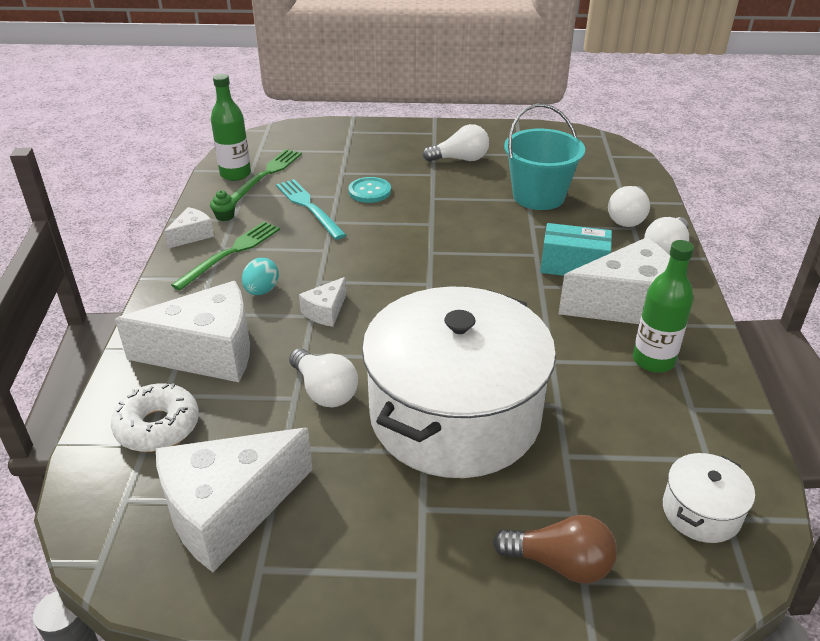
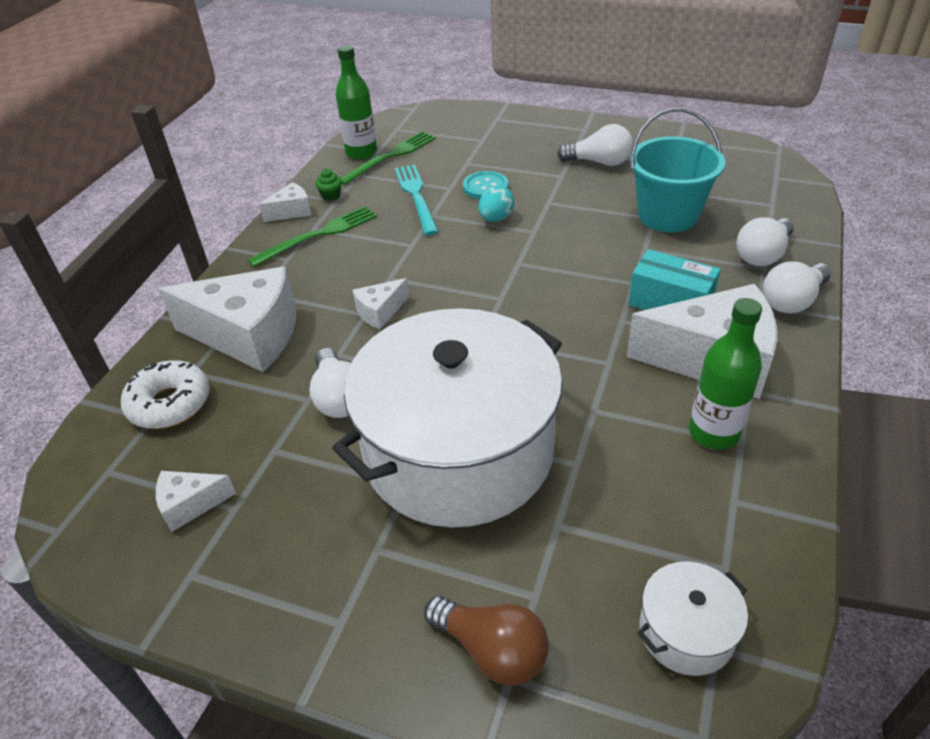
camera: 20 degrees right, 5 degrees up
(227, 511) = (190, 505): white cheese -> white cheese, size x0.46
(261, 291) = (329, 279): turquoise egg -> turquoise egg (496, 219)

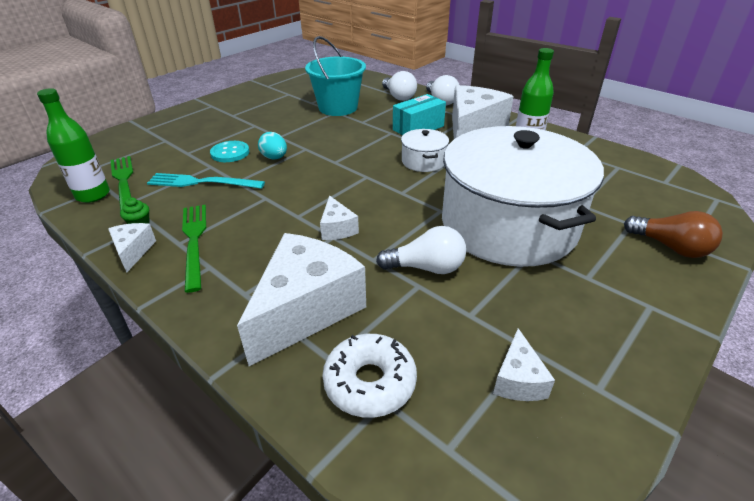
camera: 70 degrees left, 5 degrees down
(492, 650) = (671, 247): brown light bulb -> brown light bulb turned 75 degrees clockwise
(599, 162) = (257, 111): white light bulb -> none
(686, 631) = (656, 186): white pot -> white pot (423, 161)

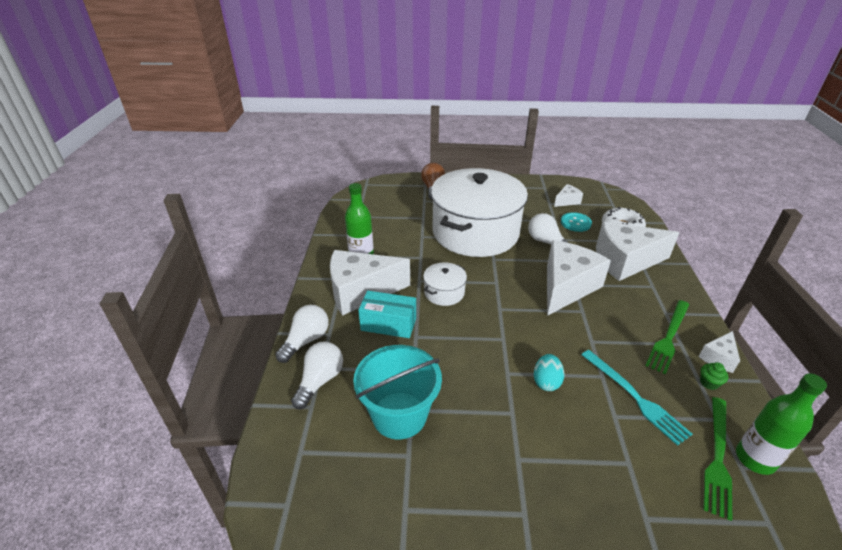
camera: 130 degrees left, 0 degrees up
(230, 153) = (582, 424): turquoise button -> turquoise button (575, 223)
(337, 228) = (566, 287): white cheese -> white cheese, size x2.17

